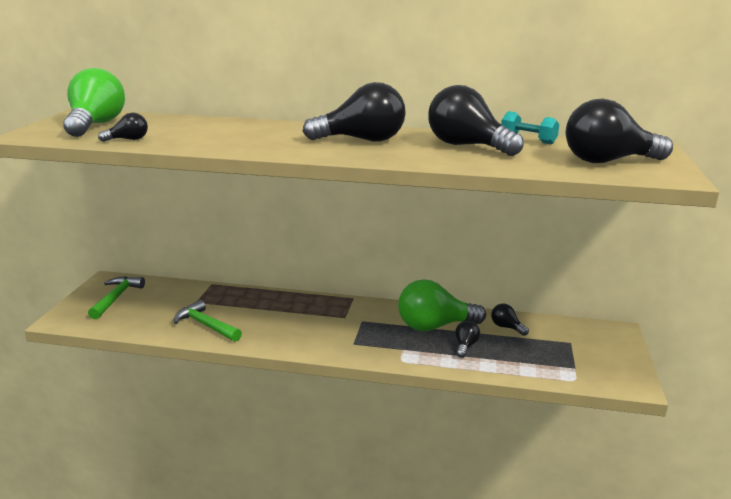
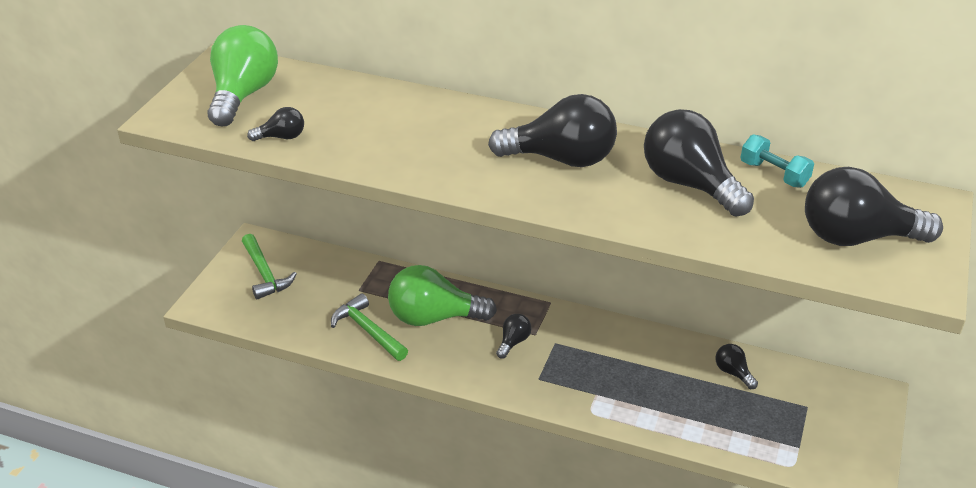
camera: 10 degrees right, 15 degrees up
(116, 298) = (265, 274): green hammer -> green hammer turned 135 degrees clockwise
(434, 326) = (642, 361): green light bulb -> green light bulb (434, 317)
(465, 346) = (673, 398): black light bulb -> black light bulb (513, 342)

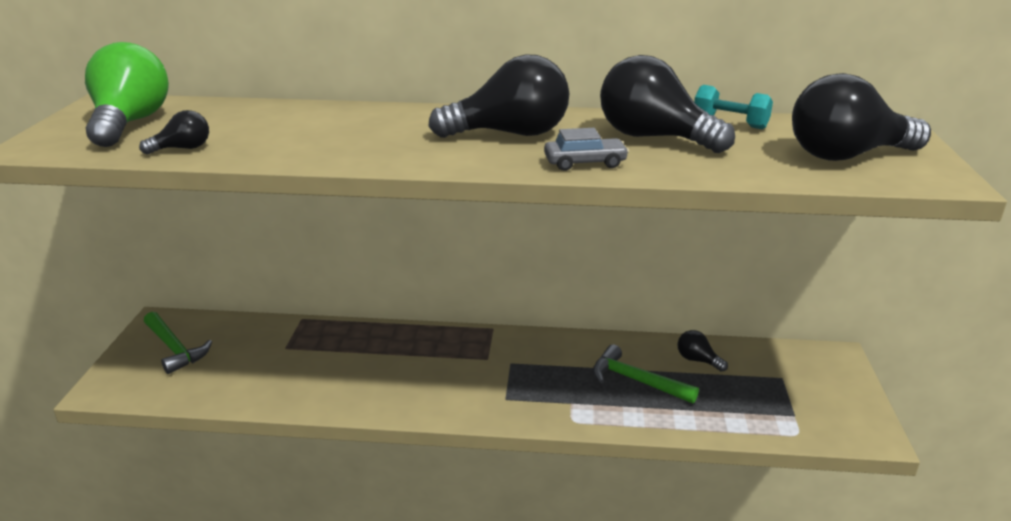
camera: 15 degrees left, 10 degrees down
(368, 330) = (304, 384): green hammer -> green hammer (636, 381)
(434, 317) = (375, 360): green light bulb -> none
(513, 342) = (467, 369): black light bulb -> none
(610, 209) = (585, 163): none -> grey car

